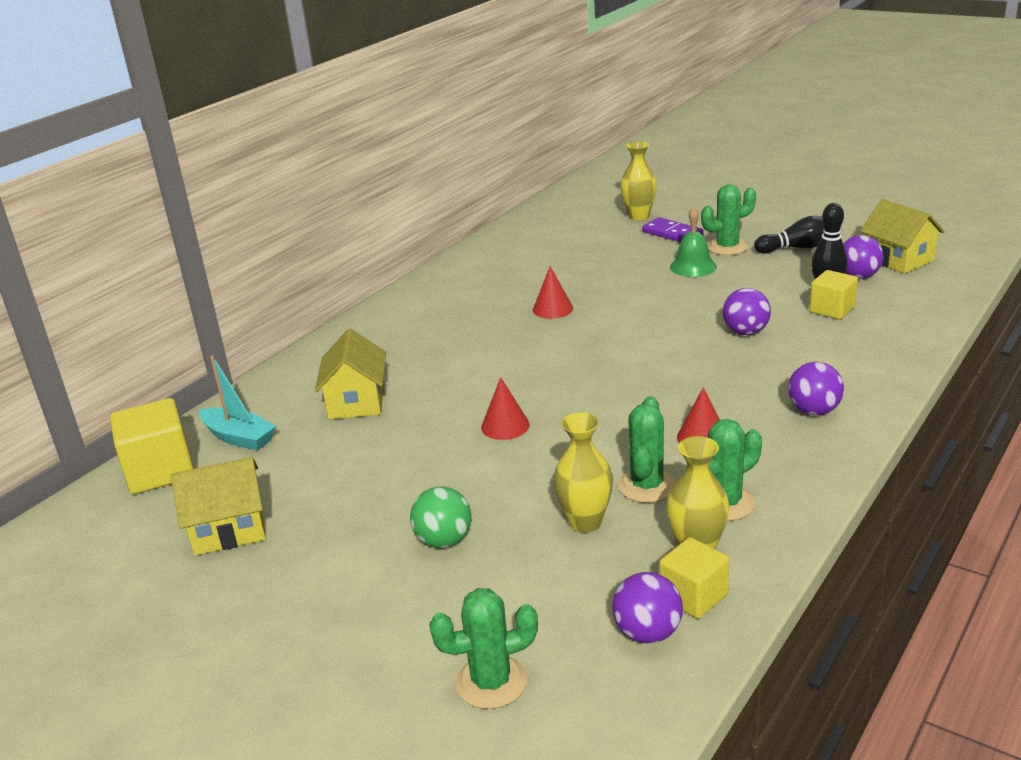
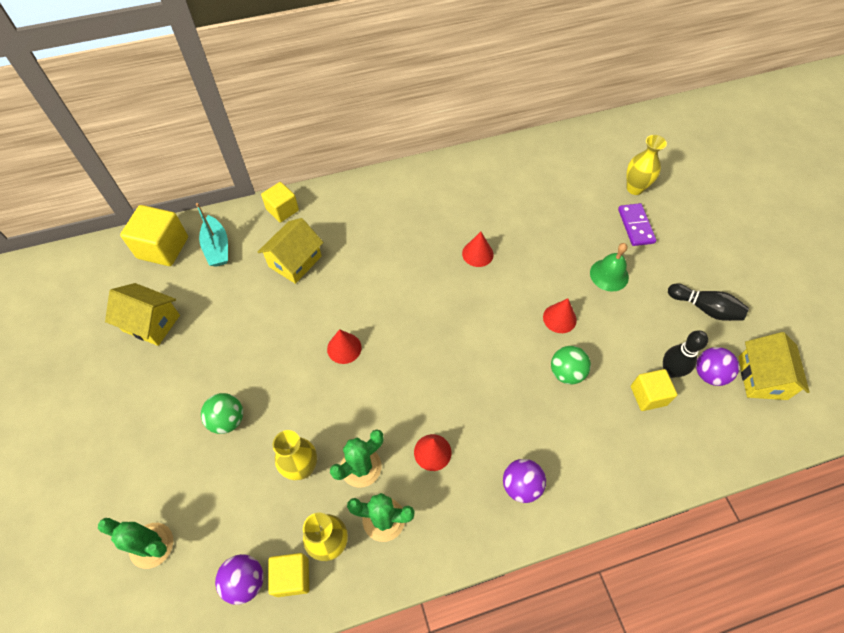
camera: 35 degrees right, 30 degrees up
(286, 377) = (282, 210): none -> yellow cube
(689, 307) = (559, 318): none -> red cone
(727, 247) = (655, 270): green cactus -> none
(745, 332) = (566, 372): purple ball -> green ball

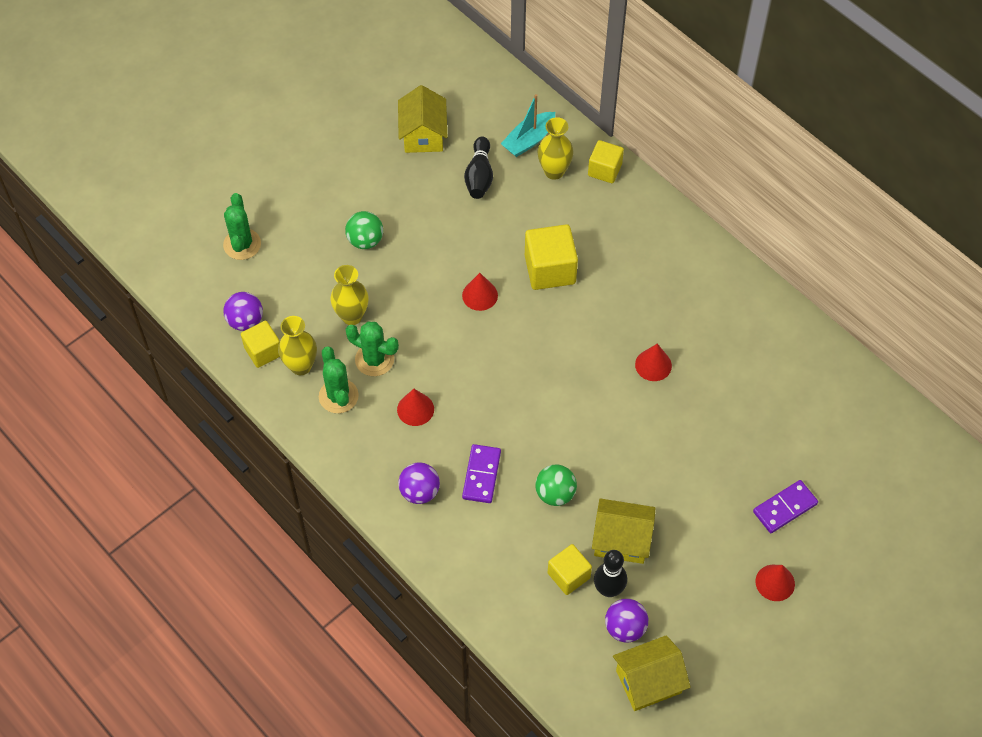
camera: 65 degrees right, 0 degrees up
(163, 248) = (504, 98): yellow cube -> yellow cube (550, 269)
(295, 261) = (550, 211): yellow house -> yellow house (621, 540)
(525, 423) = (481, 475): none -> purple domino
(559, 318) = (615, 468): red cone -> red cone (775, 582)
(609, 275) = (699, 499): green bell -> none
(635, 188) = (843, 492): yellow vase -> yellow vase (554, 171)
(705, 308) = (708, 606): black bowling pin -> black bowling pin (479, 176)

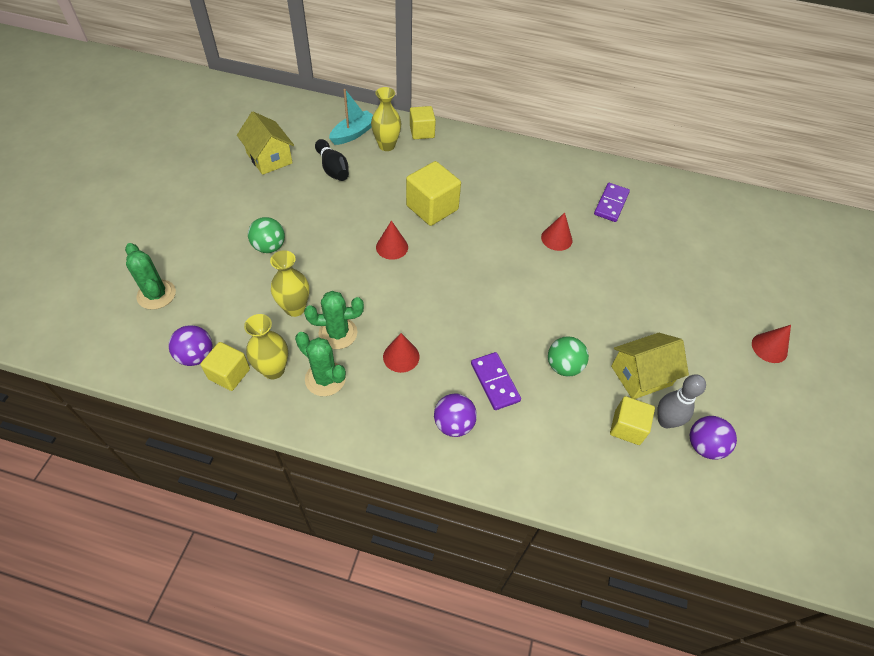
camera: 35 degrees left, 5 degrees down
(529, 140) = (353, 133): turquoise boat -> turquoise boat turned 150 degrees counterclockwise
(608, 589) = (665, 421): black bowling pin -> grey bowling pin
(648, 681) = (759, 481): yellow house -> none
(785, 508) = (726, 292): purple domino -> purple domino (611, 204)

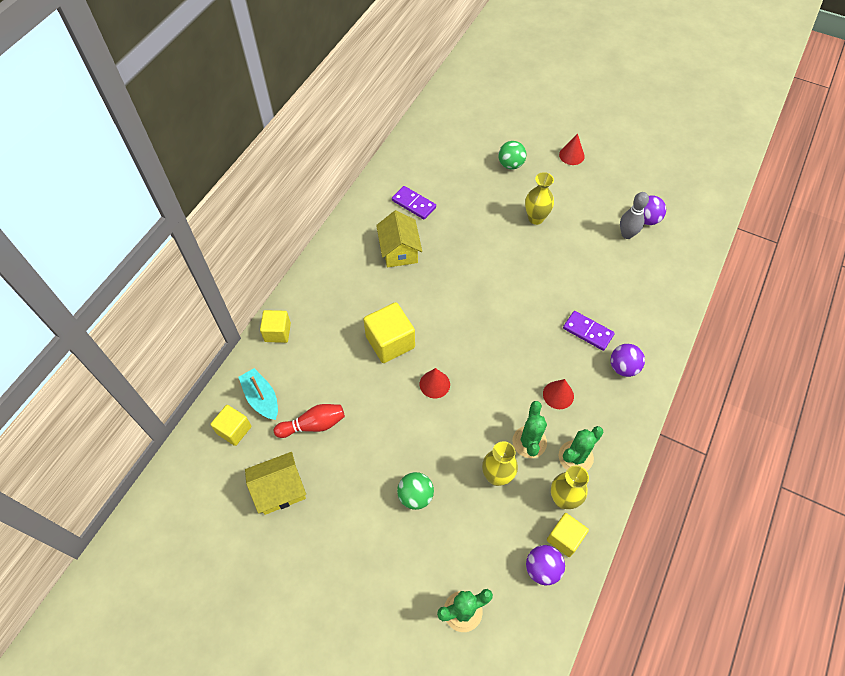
camera: 75 degrees left, 5 degrees up
(333, 168) = (313, 425): black bowling pin -> red bowling pin
(386, 145) = (290, 368): yellow vase -> yellow vase (535, 218)
(495, 382) = (588, 331): purple domino -> purple domino turned 45 degrees clockwise
(556, 238) = (447, 253): red cone -> none
(563, 366) = (577, 283): green ball -> green ball (510, 165)
(627, 427) = (631, 258): yellow cube -> yellow cube (234, 430)
(641, 375) = (589, 237): yellow house -> yellow house (399, 251)

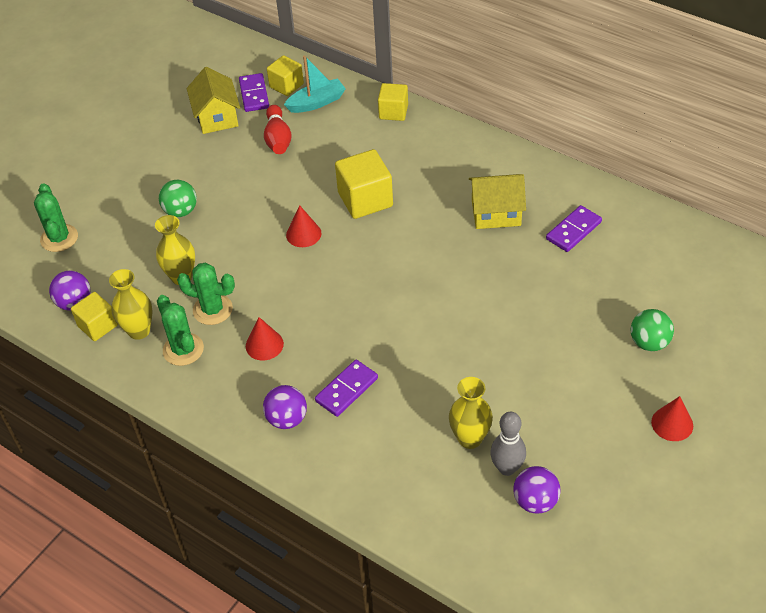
camera: 100 degrees right, 10 degrees down
(246, 459) = (254, 94): none -> purple domino
(535, 218) = (543, 359): yellow vase -> yellow vase (470, 438)

